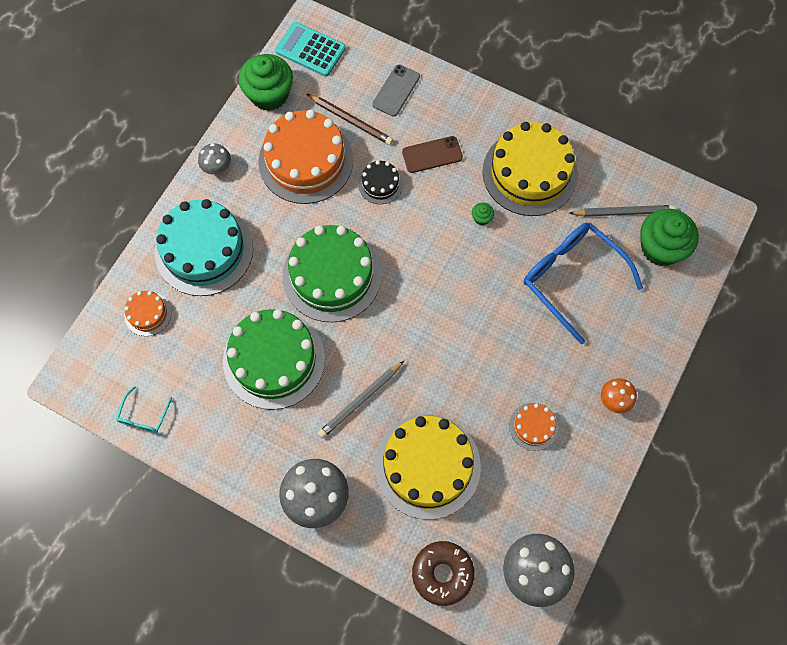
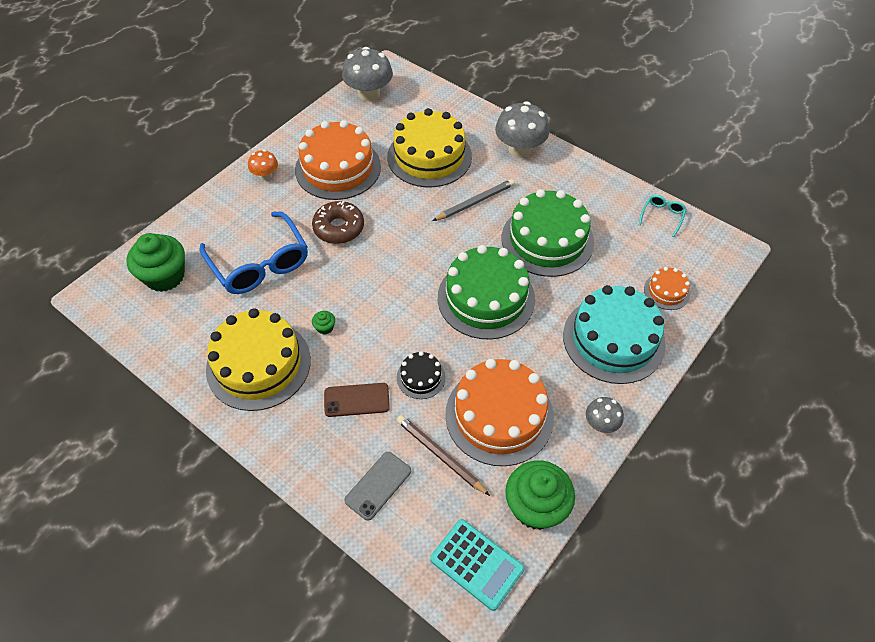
camera: 170 degrees left, 15 degrees down
(442, 573) = (433, 101): brown donut -> brown donut (339, 228)
(533, 426) = (338, 168): orange cake -> orange cake, size x2.14
(623, 212) = (182, 312): grey pencil -> none

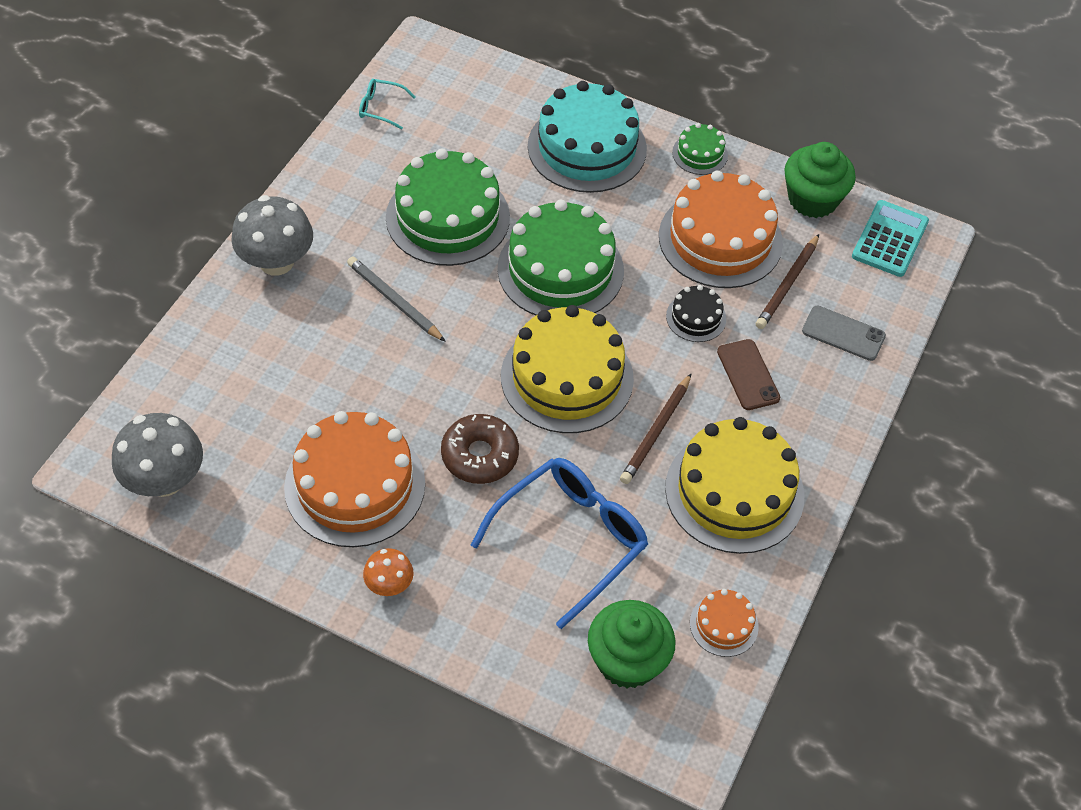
camera: 105 degrees left, 0 degrees up
(325, 327) = (656, 431): green cupcake -> brown pencil
(429, 156) = (308, 369): yellow cake -> yellow cake (567, 377)
(601, 424) = (700, 154): grey mushroom -> green cake
(666, 291) = (503, 103): orange cake -> orange cake (724, 625)

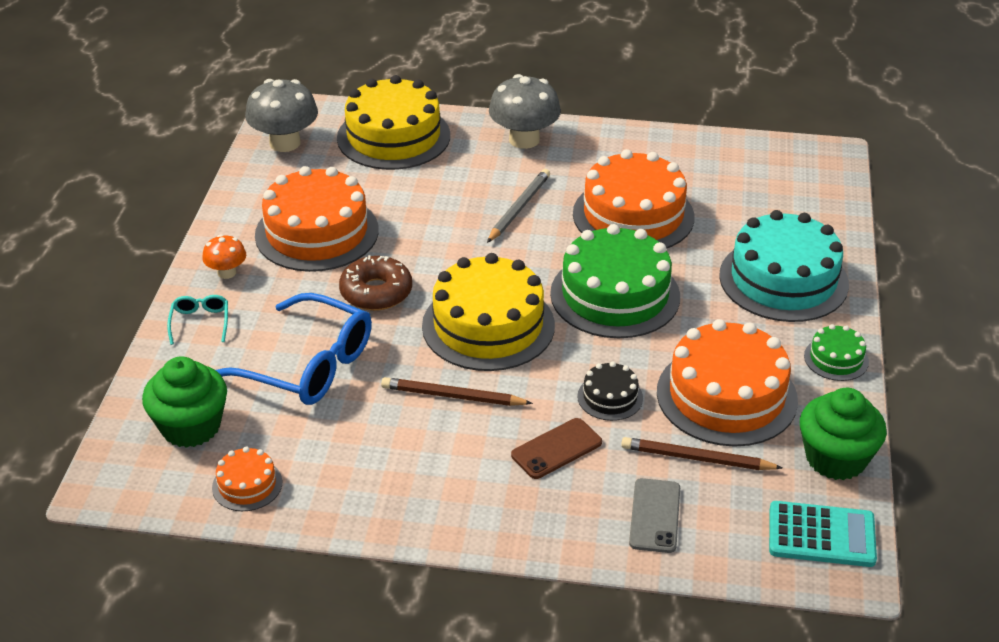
camera: 75 degrees right, 15 degrees down
(380, 108) = (735, 150): turquoise glasses -> turquoise glasses (200, 322)
(447, 217) = (633, 215): green cake -> orange cake
(734, 492) = (404, 465): yellow cake -> yellow cake (393, 137)

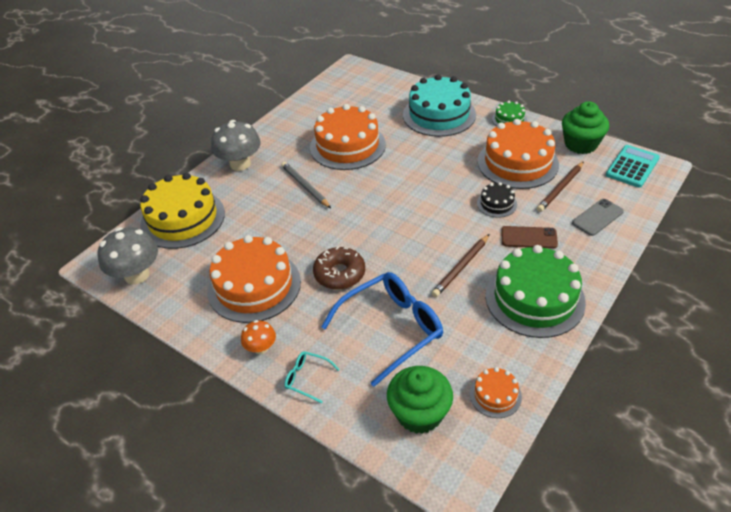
camera: 60 degrees left, 5 degrees up
(488, 325) = (406, 232): yellow cake -> none
(556, 449) = (529, 237): brown phone -> brown phone turned 75 degrees counterclockwise
(615, 295) = (412, 174): green cake -> green cake (534, 298)
(654, 516) = (597, 217): grey phone -> grey phone turned 75 degrees counterclockwise

